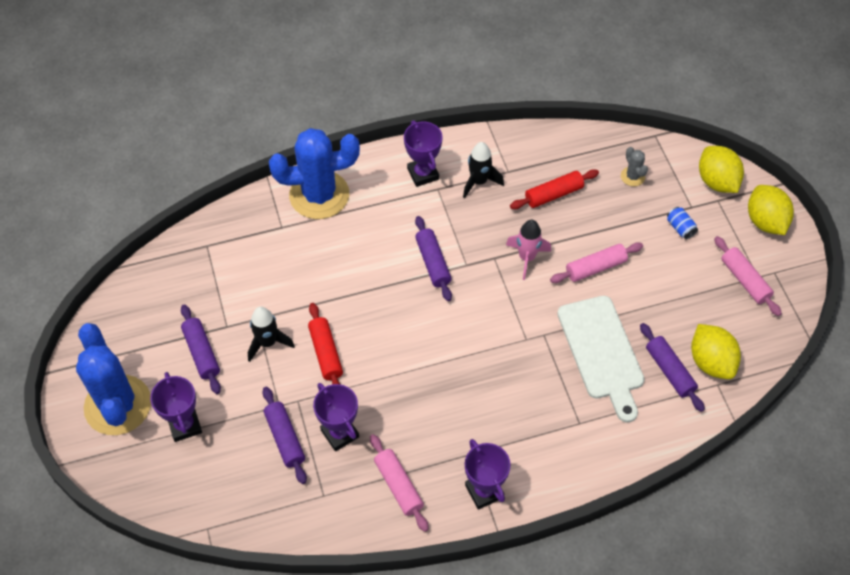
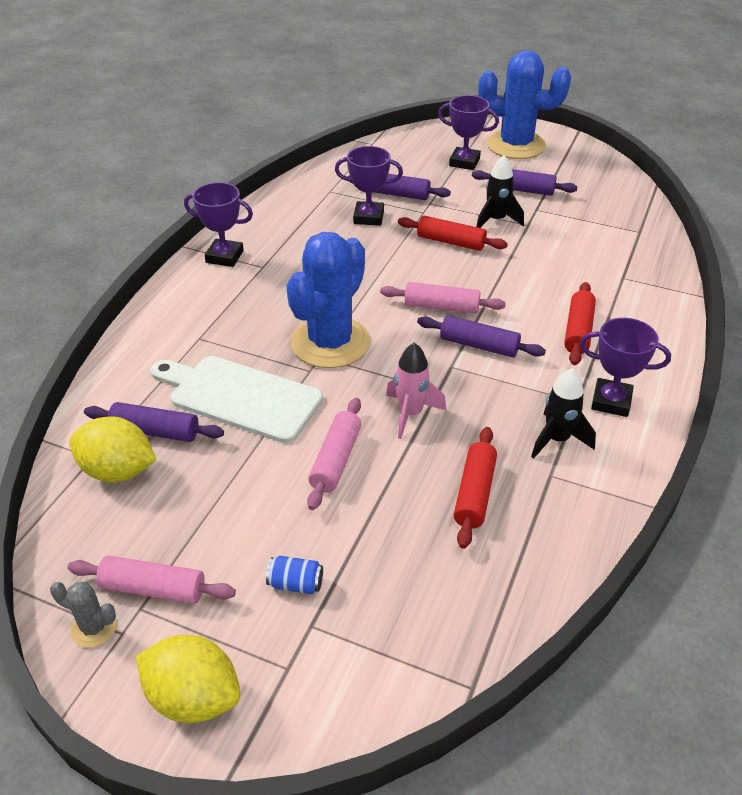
camera: 130 degrees right, 15 degrees down
(319, 195) = (645, 316): blue cactus -> blue cactus (330, 343)
(368, 221) = (578, 331): none -> red rolling pin
(398, 486) = (289, 222): pink rolling pin -> pink rolling pin (441, 307)
(632, 176) = (425, 596): grey cactus -> grey cactus (93, 628)
(716, 181) = (317, 696): yellow lemon -> none

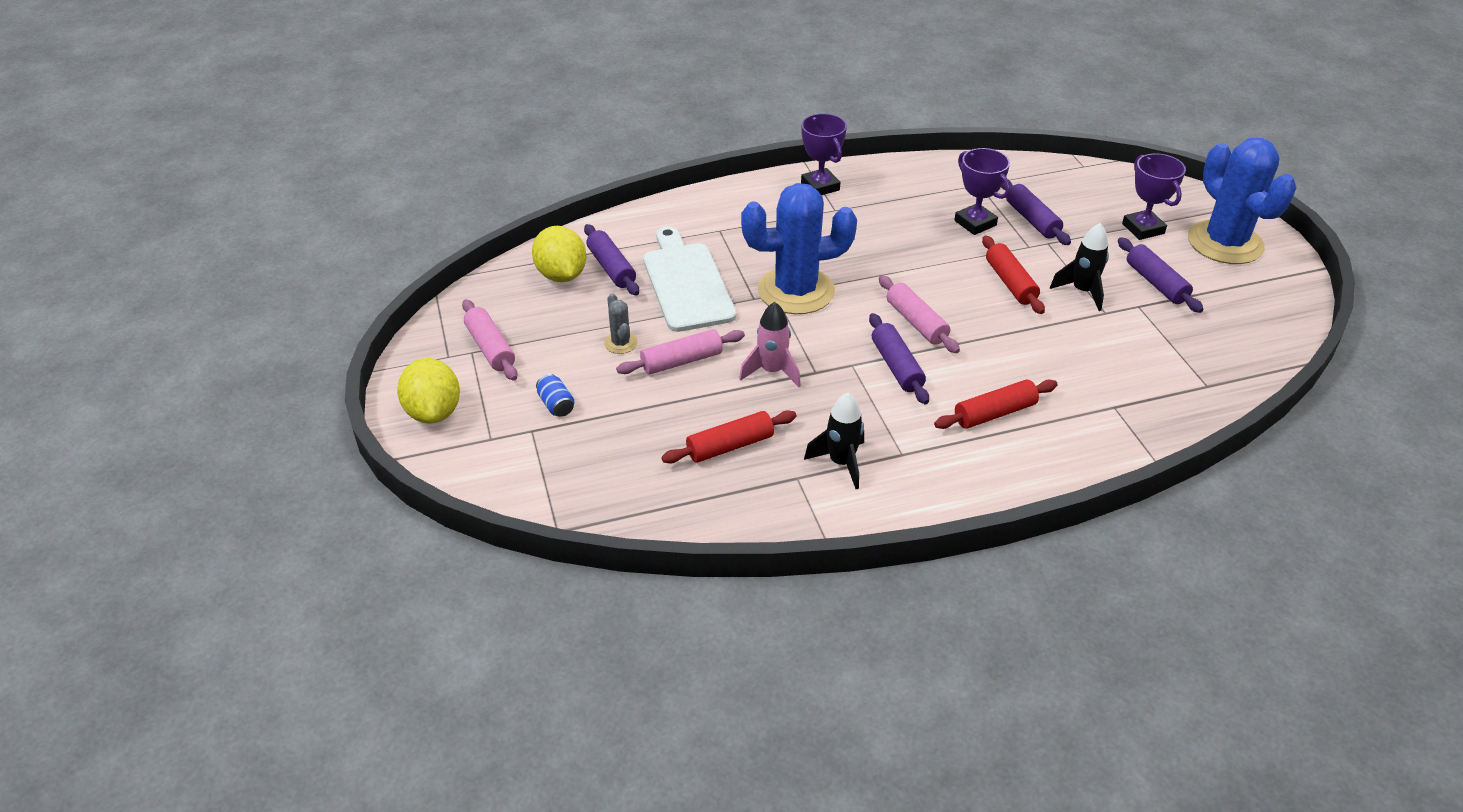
camera: 50 degrees right, 0 degrees up
(93, 628) = (440, 343): grey cactus -> grey cactus (620, 343)
(611, 401) = (927, 474): purple trophy -> none

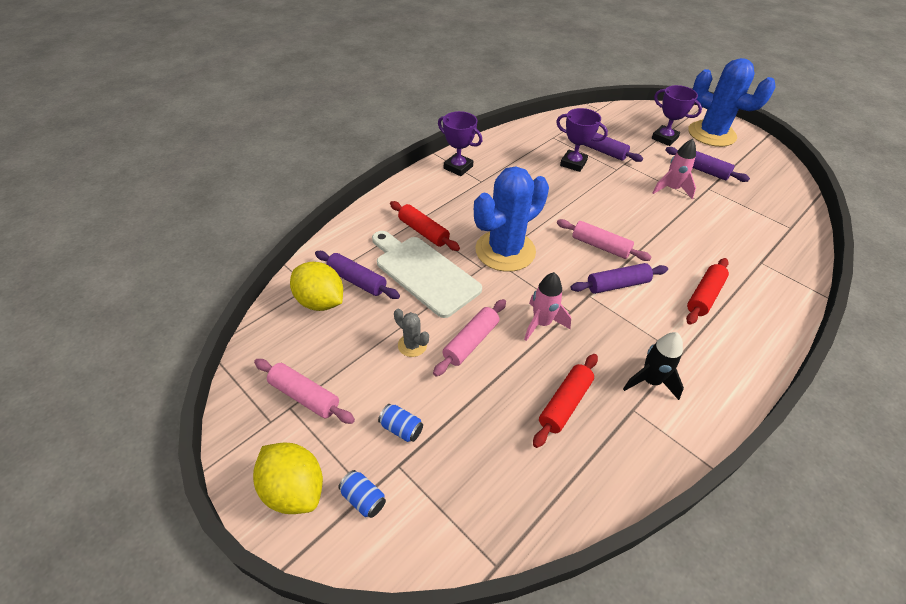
camera: 30 degrees left, 5 degrees up
(484, 441) = (363, 499): none -> blue can
(896, 366) = (617, 285): purple rolling pin -> purple rolling pin turned 60 degrees counterclockwise
(1010, 283) = (628, 197): red rolling pin -> red rolling pin (423, 232)
(1082, 291) = (671, 189): black rocket -> pink rocket

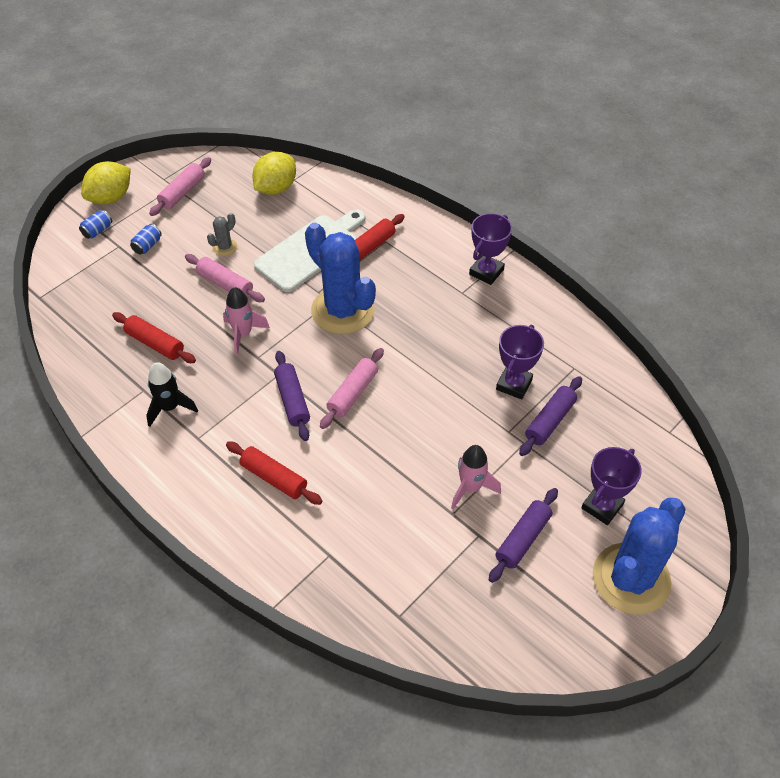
camera: 90 degrees right, 5 degrees up
(357, 281) = (300, 207): purple rolling pin -> none

